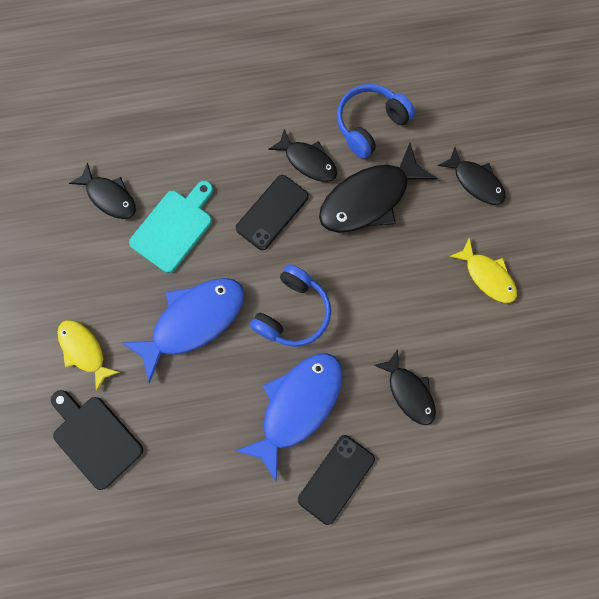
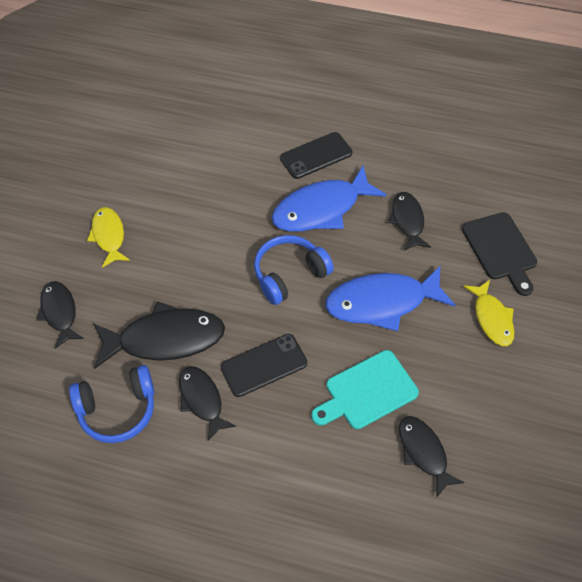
camera: 155 degrees left, 20 degrees down
(409, 392) = (228, 185): black fish -> black fish (407, 220)

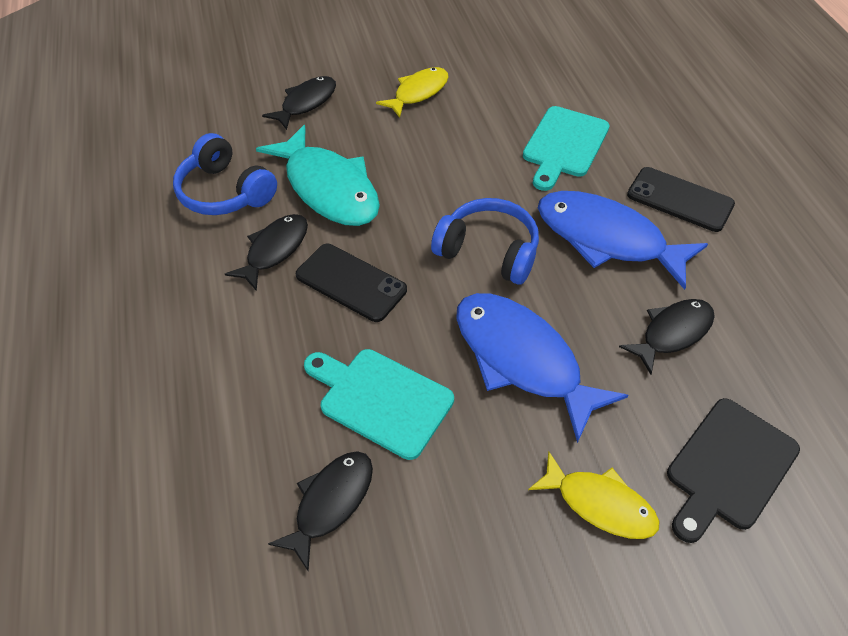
camera: 60 degrees right, 5 degrees down
(165, 339) = (328, 188): black fish -> turquoise fish
(228, 183) = (564, 145): none -> turquoise cutting board
(491, 318) = (599, 504): yellow fish -> yellow fish turned 105 degrees counterclockwise

